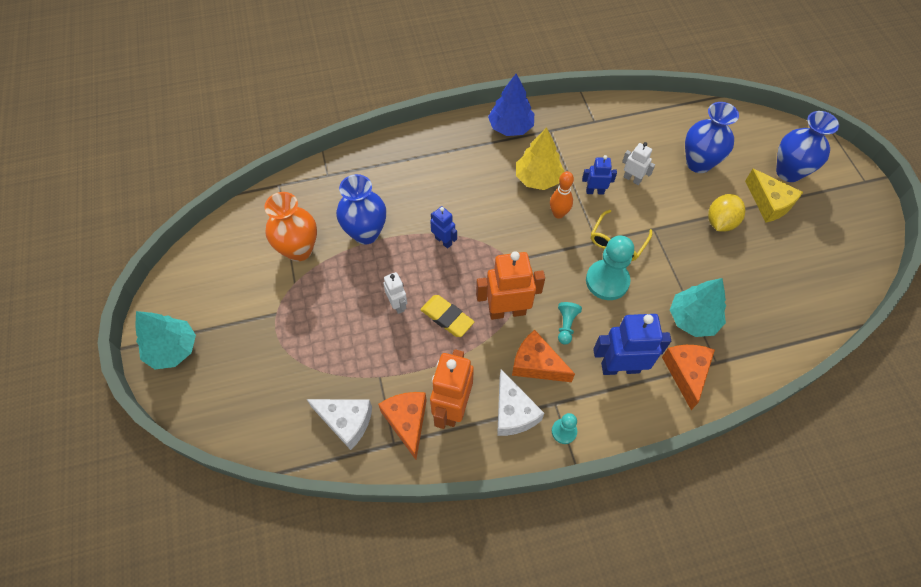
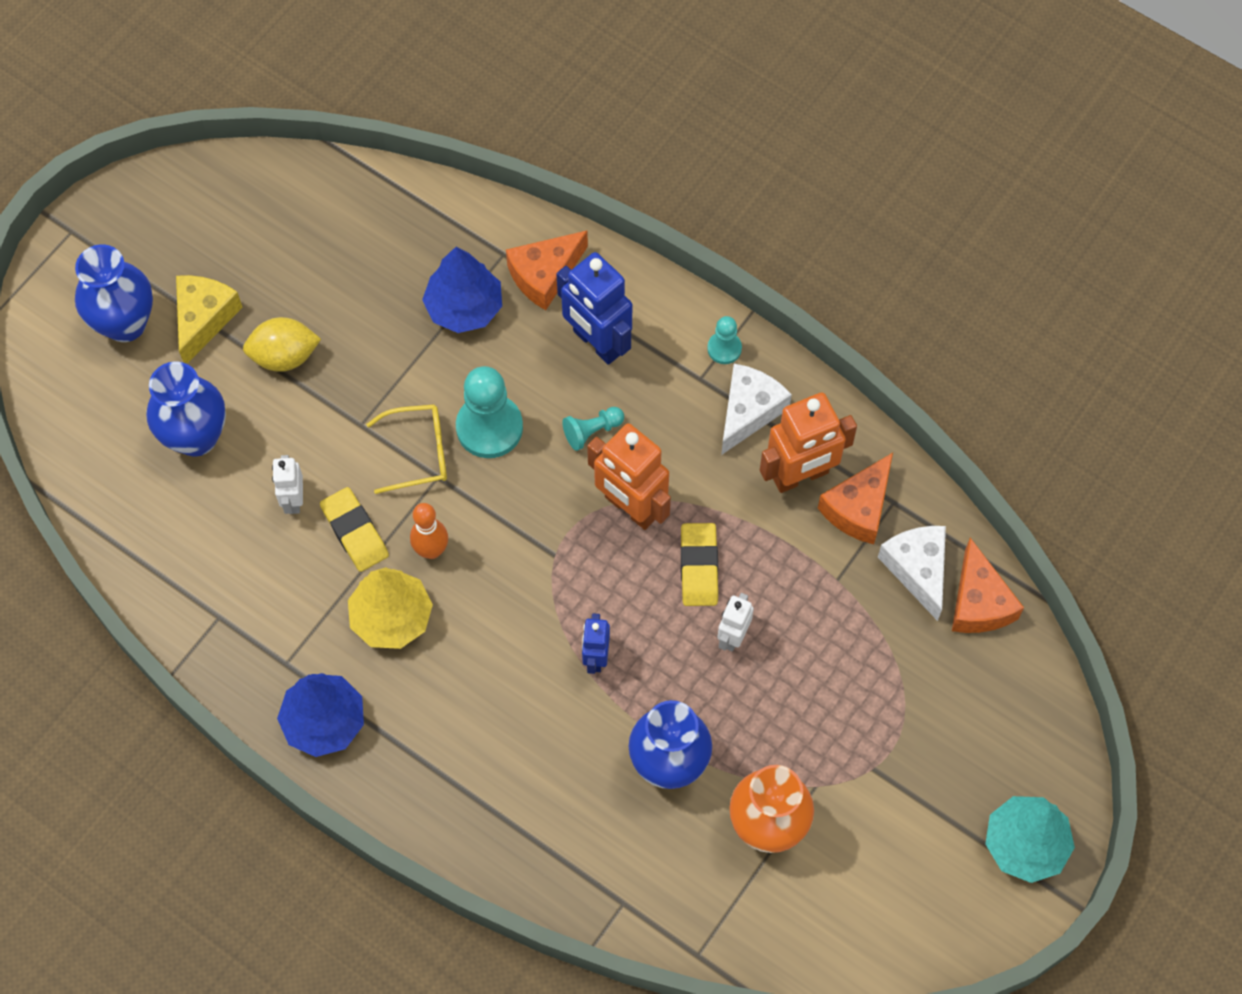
camera: 130 degrees left, 5 degrees up
(536, 364) = (670, 428): orange cheese -> orange cheese (979, 602)
(595, 191) = (355, 531): blue robot -> yellow eraser
(693, 319) = (464, 307): turquoise tree -> blue tree

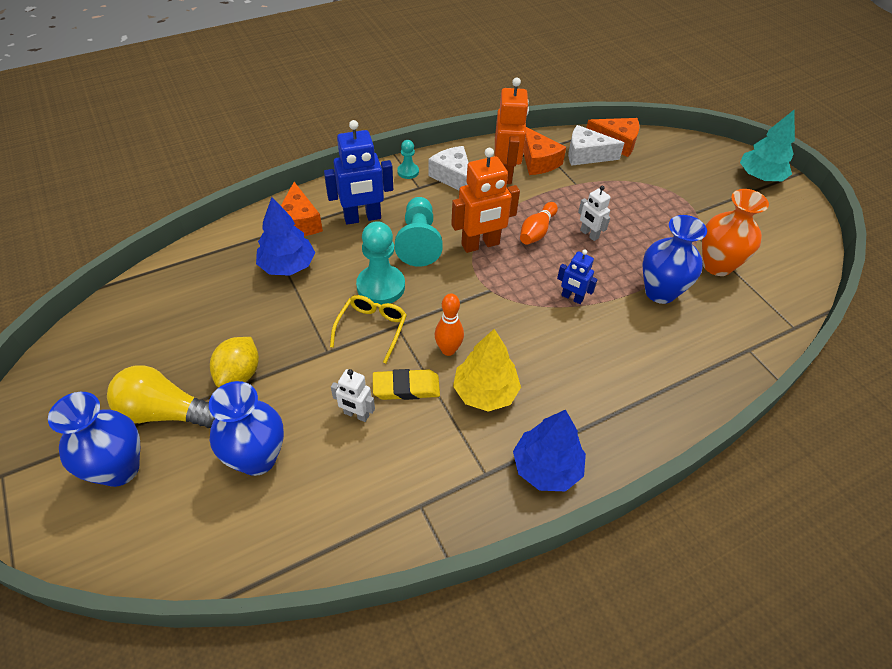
camera: 65 degrees left, 15 degrees down
(204, 319) = (165, 412): yellow cheese -> yellow light bulb
(592, 431) = (419, 242): turquoise pawn -> turquoise pawn, size x1.92
(699, 567) = (537, 231): yellow eraser -> orange bowling pin

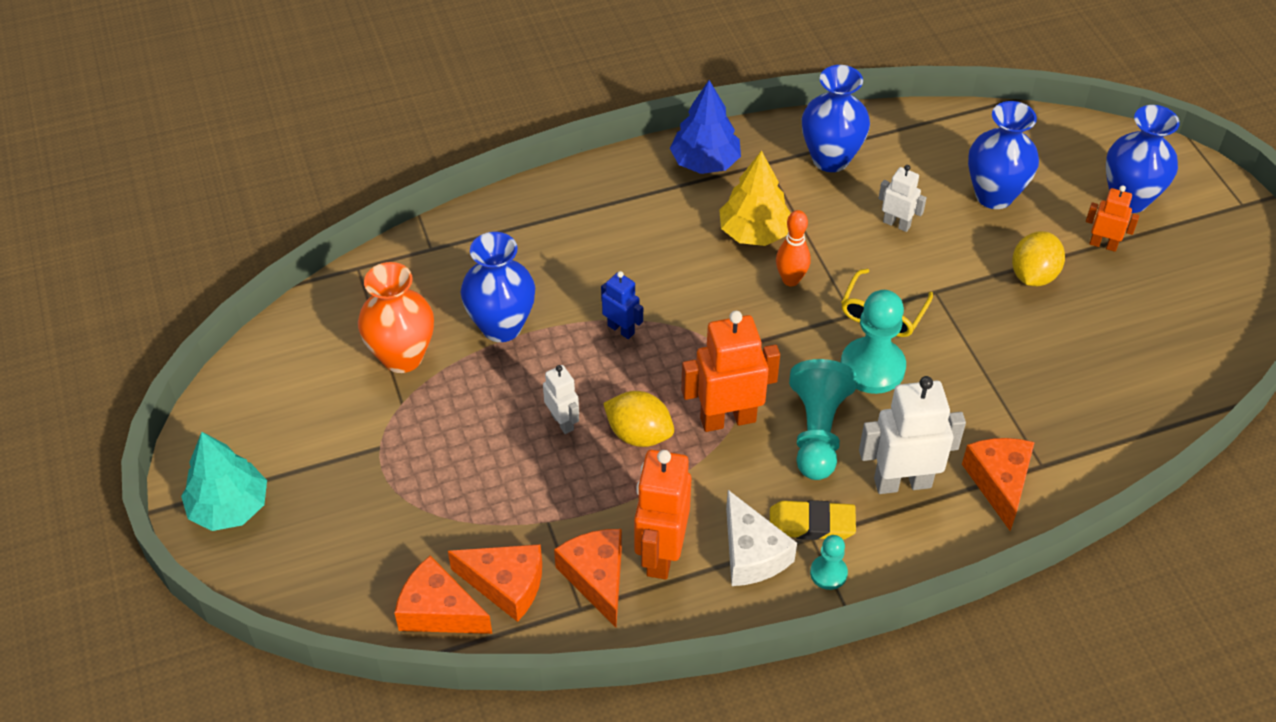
camera: 170 degrees left, 0 degrees up
(165, 412) = (1103, 244): yellow light bulb -> orange robot
(287, 266) = (1003, 410): blue tree -> none
(362, 218) = (902, 482): blue robot -> white robot
(406, 387) = (842, 245): yellow eraser -> yellow eraser (811, 524)
(421, 487) = (830, 159): none -> blue vase
(537, 231) = (639, 434): orange bowling pin -> yellow lemon
(586, 155) = (506, 585): white cheese -> orange cheese

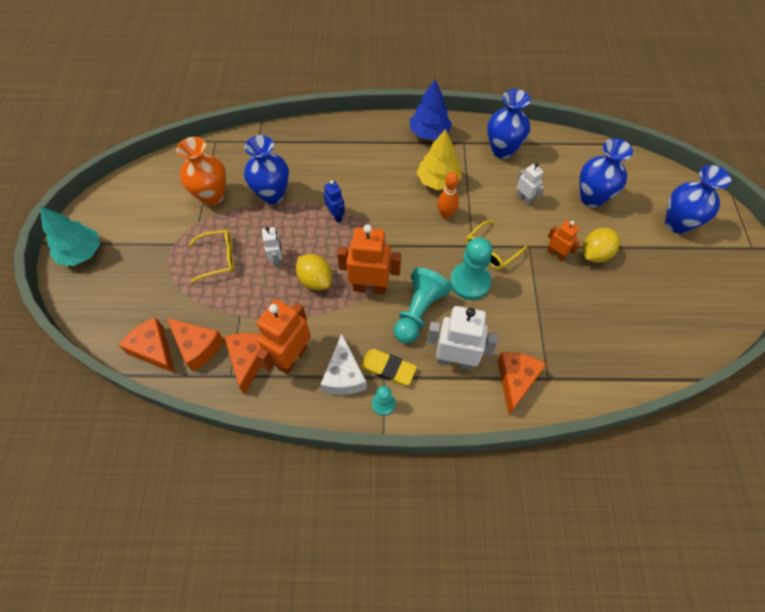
camera: 20 degrees right, 10 degrees up
(467, 447) = (219, 258): none -> yellow glasses
(1103, 244) = (648, 247): orange robot -> orange robot (556, 254)

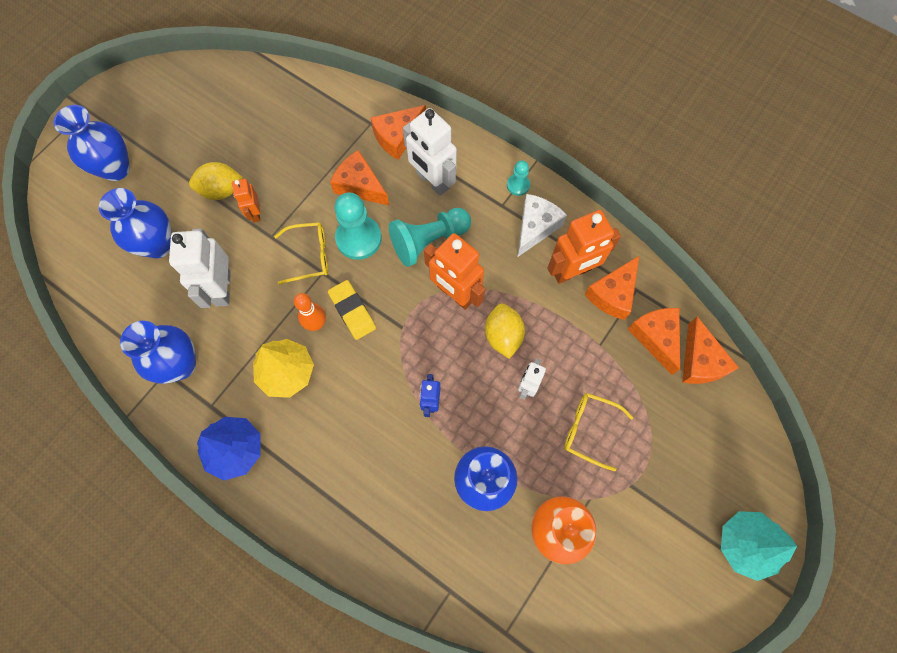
camera: 145 degrees left, 10 degrees up
(388, 368) = (494, 209): yellow eraser -> yellow eraser (352, 311)
(505, 320) = (360, 186): none -> orange cheese
(524, 199) = (222, 288): white robot -> white robot, size x1.84

